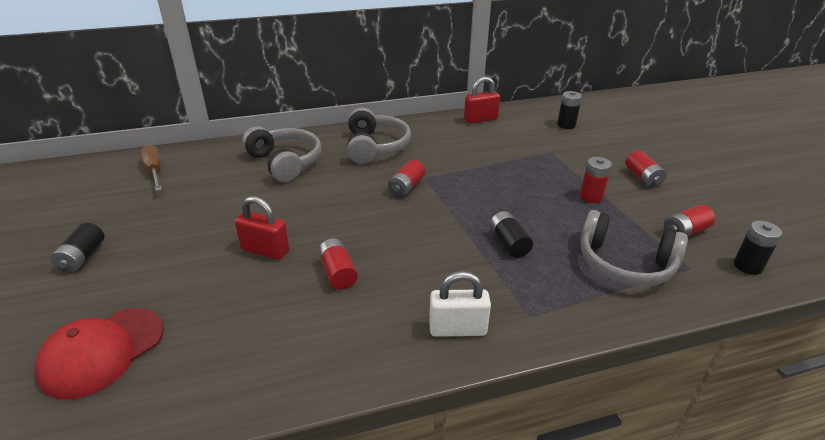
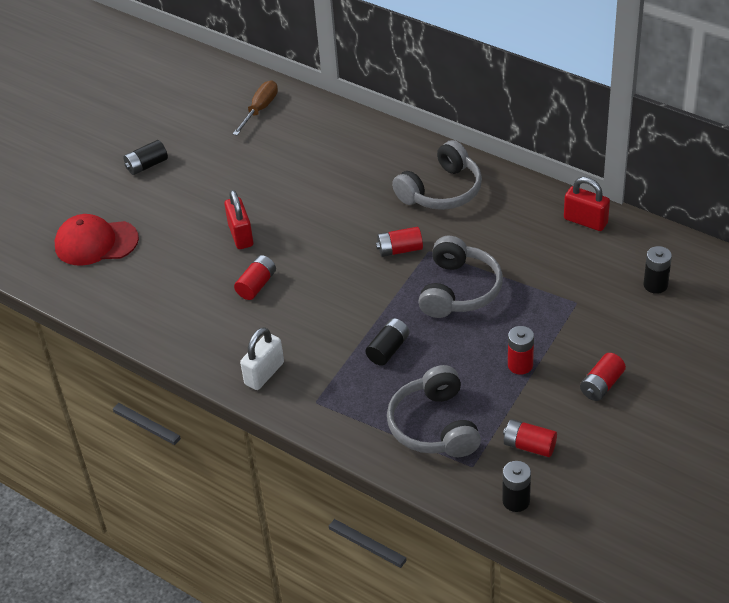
camera: 55 degrees right, 10 degrees up
(285, 162) = (353, 161): grey headphones -> grey headphones (459, 290)
(457, 329) = (264, 373): white padlock -> white padlock turned 75 degrees clockwise

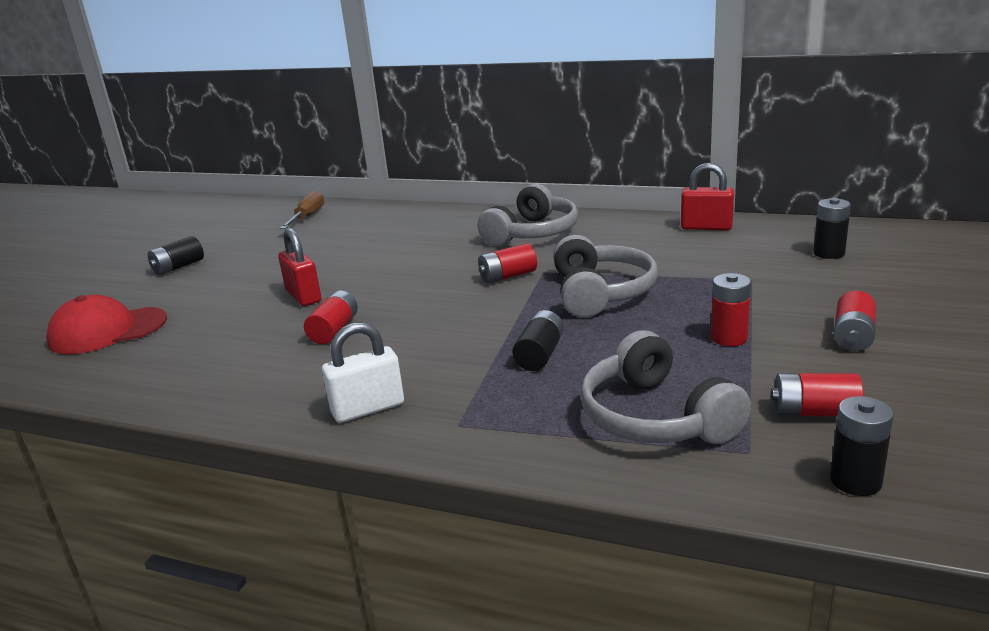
camera: 15 degrees left, 20 degrees down
(264, 373) = (368, 408): white padlock -> white padlock turned 45 degrees clockwise

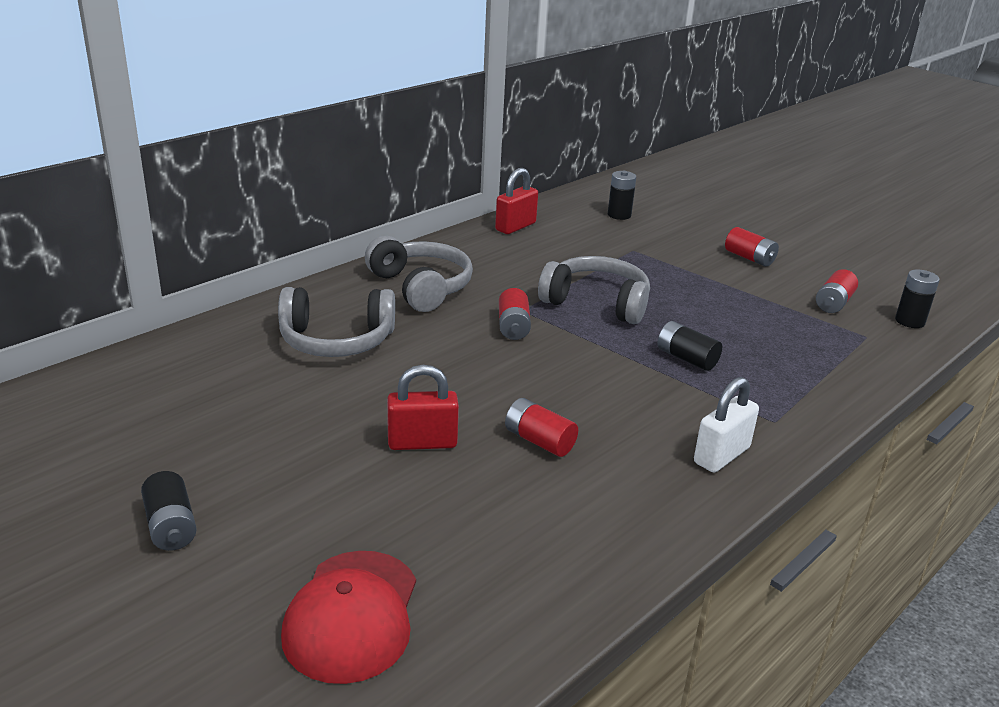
camera: 70 degrees left, 5 degrees up
(307, 217) = (132, 390): brown screwdriver -> none
(368, 408) = (721, 455): white padlock -> white padlock turned 45 degrees clockwise
(656, 417) = (810, 348): grey headphones -> grey headphones (336, 340)
(729, 338) = (719, 290): red battery -> none

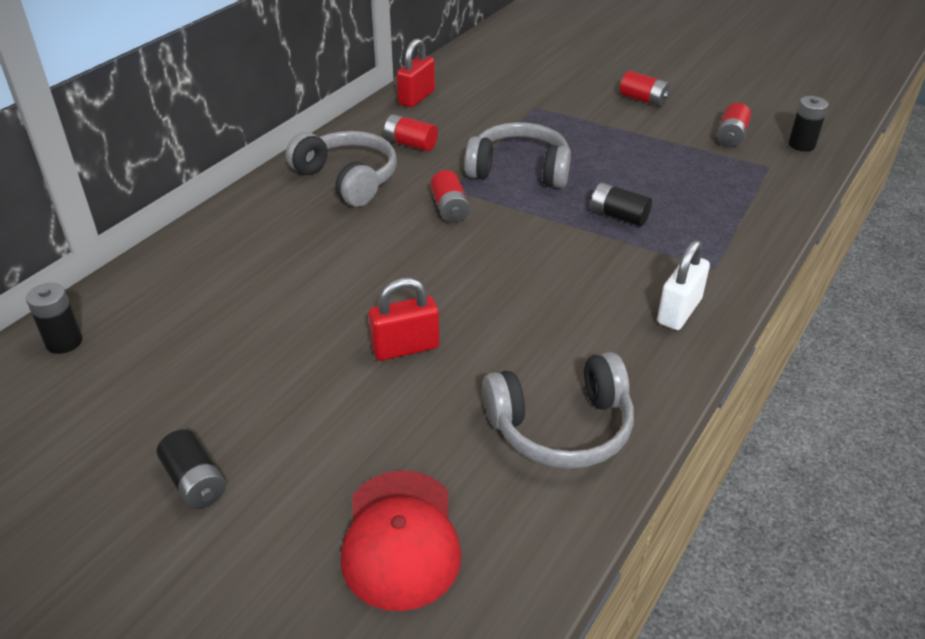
camera: 10 degrees left, 10 degrees up
(336, 340) = (285, 251): grey headphones -> grey headphones (561, 427)
(539, 441) = (513, 326): red battery -> red battery (410, 144)
(619, 215) = (510, 70): black battery -> black battery (64, 342)

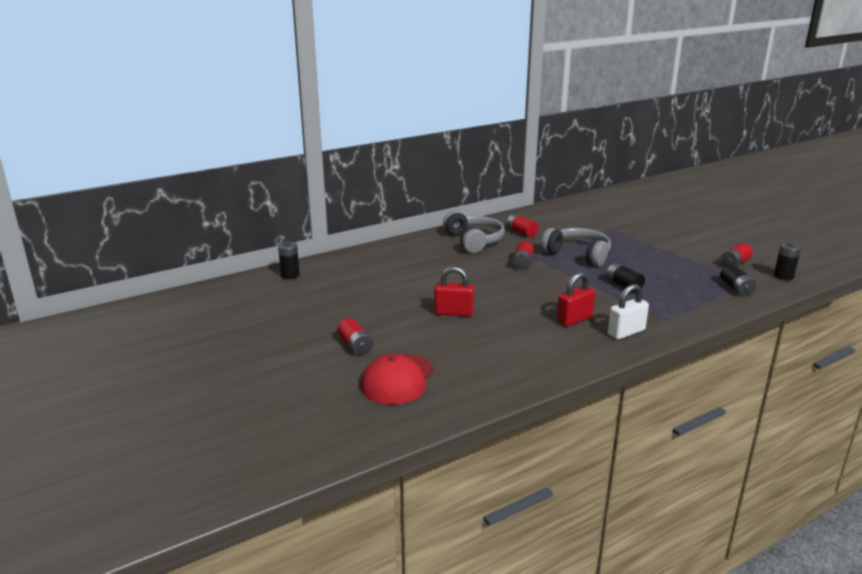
camera: 25 degrees right, 15 degrees down
(195, 482) = (316, 336): black battery -> black battery (736, 288)
(416, 98) = (541, 213): red padlock -> red padlock (574, 319)
(561, 427) = (514, 361): grey headphones -> none
(643, 100) = (688, 237): red battery -> red battery (355, 346)

